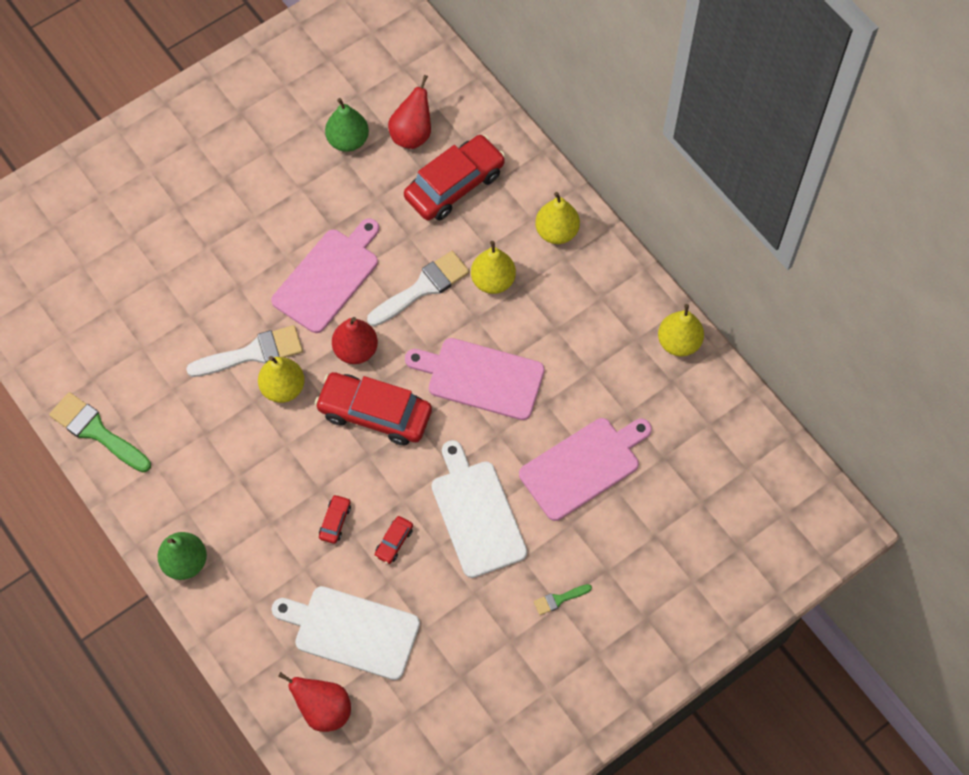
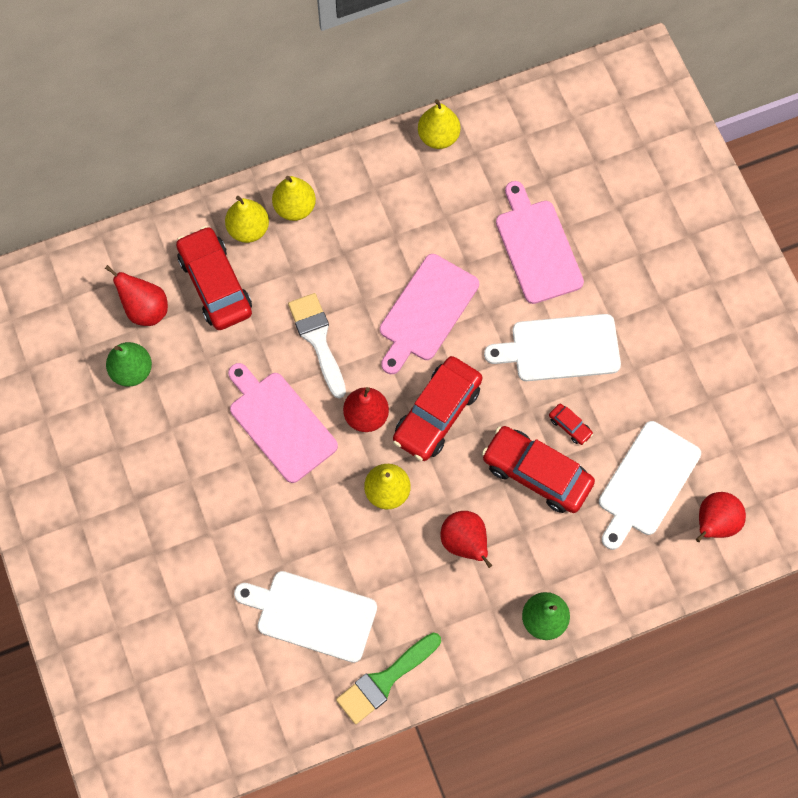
camera: 75 degrees left, 5 degrees up
(147, 352) = (312, 615): none -> white cutting board
(247, 470) = (465, 542): none -> red pear
(253, 353) = (342, 512): white brush -> none
(335, 521) = (537, 473): red car -> red car, size x2.35
(493, 281) = (329, 276): yellow pear -> yellow pear (248, 229)
(559, 599) = (657, 300): green brush -> none

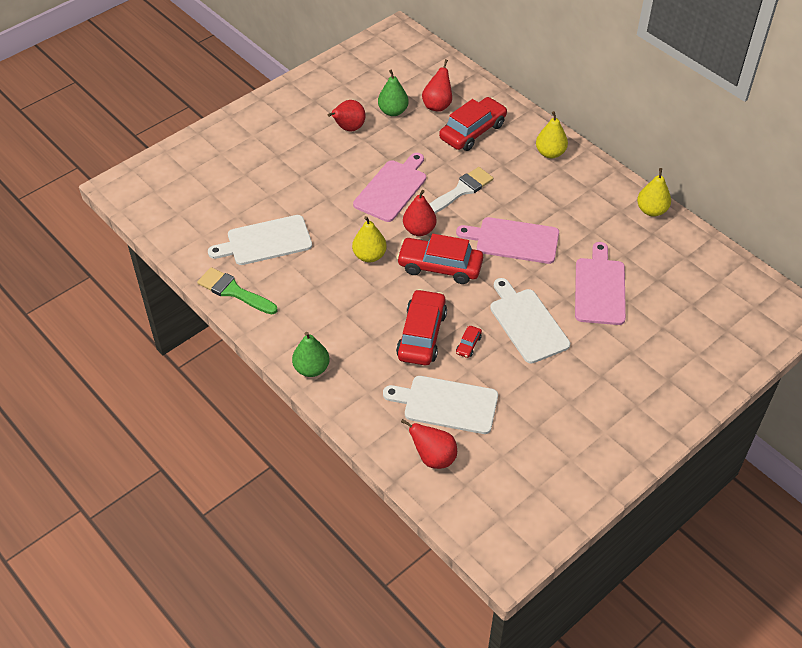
camera: 70 degrees right, 20 degrees down
(248, 229) = (521, 135): yellow pear -> none
(312, 615) = (265, 241): white cutting board -> white cutting board turned 105 degrees counterclockwise
(465, 542) = (350, 308): red pear -> red pear (348, 128)
(537, 247) = (600, 288): pink cutting board -> pink cutting board turned 45 degrees counterclockwise

